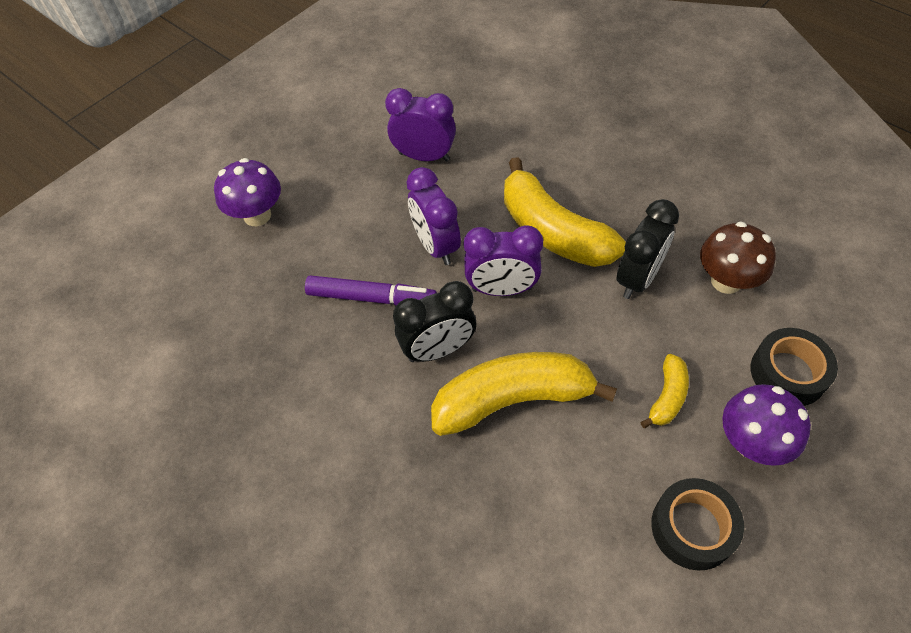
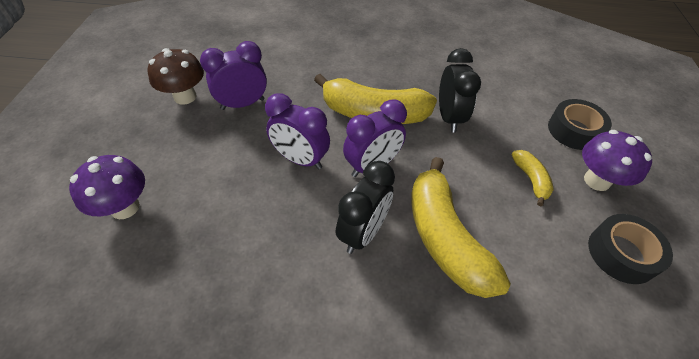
camera: 40 degrees left, 5 degrees down
(371, 297) = (279, 222): purple marker -> none
(512, 400) = (445, 238): yellow banana -> yellow banana turned 60 degrees counterclockwise
(726, 281) = (496, 96): brown mushroom -> brown mushroom (185, 97)

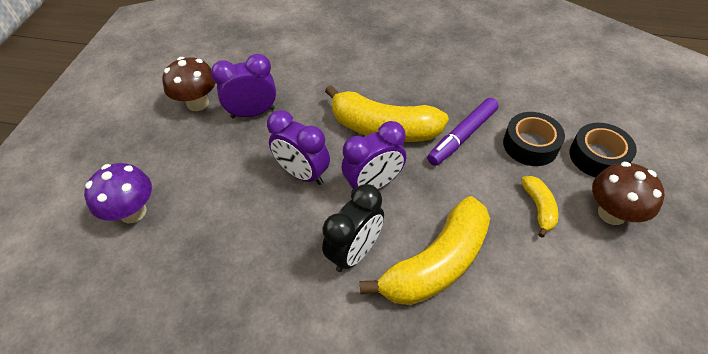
camera: 10 degrees right, 0 degrees up
(445, 238) = (436, 263): yellow banana -> yellow banana turned 120 degrees counterclockwise
(449, 118) = (462, 136): black clock -> purple marker
(596, 180) = (611, 213): purple mushroom -> brown mushroom
(621, 253) = (622, 293): black tape -> black tape (530, 145)

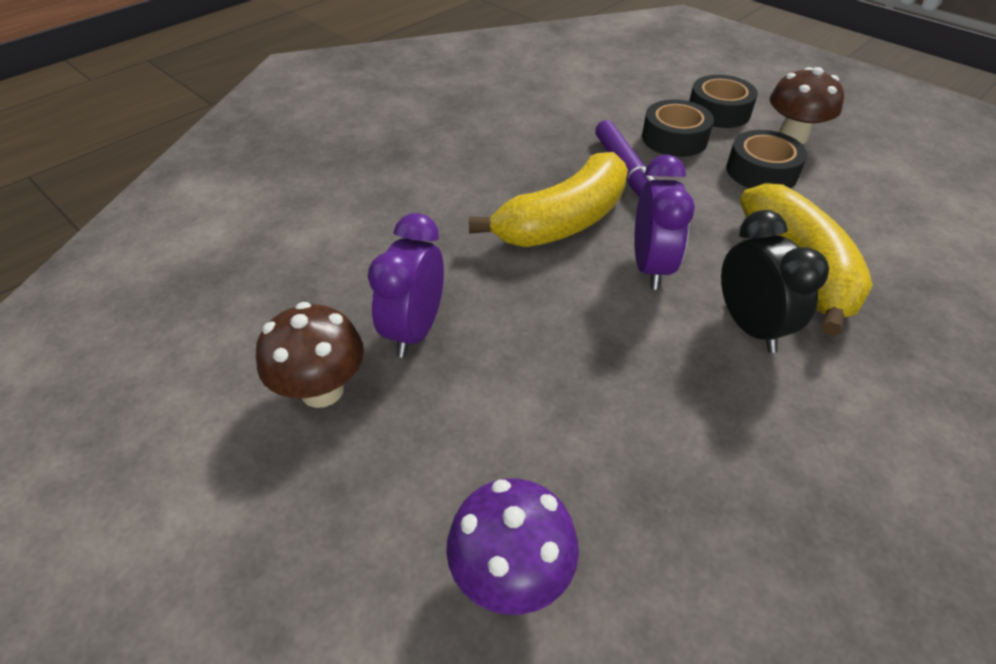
camera: 60 degrees left, 5 degrees down
(303, 174) = (584, 323): purple clock -> none
(538, 208) = (761, 171): yellow banana -> black tape

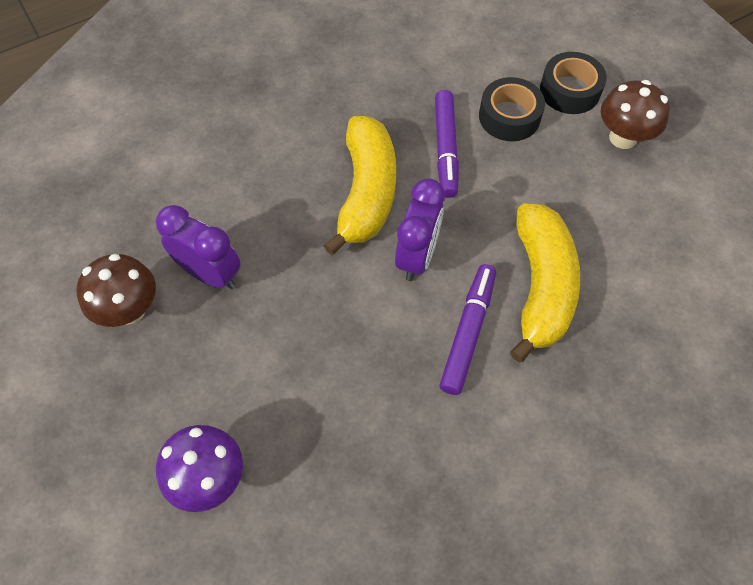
camera: 15 degrees right, 15 degrees up
(415, 330) = (210, 274): purple clock -> purple clock turned 90 degrees clockwise
(563, 221) = (366, 192): yellow banana -> yellow banana turned 60 degrees counterclockwise
(749, 326) = (467, 332): black clock -> purple marker
(761, 171) = (569, 174): black tape -> none

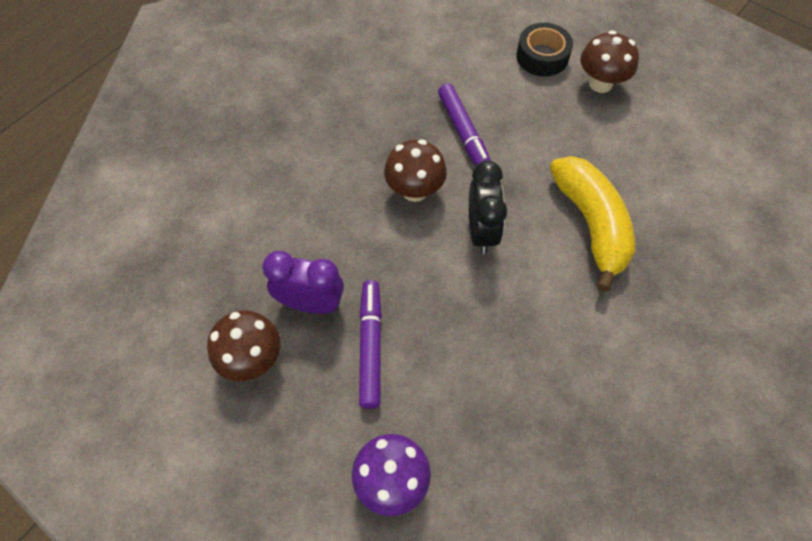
camera: 20 degrees left, 0 degrees up
(366, 192) = (415, 190): yellow banana -> brown mushroom
(417, 256) = (481, 231): purple clock -> black clock
(467, 332) = (550, 281): purple marker -> purple marker (370, 346)
(509, 117) = (504, 92): black tape -> none

